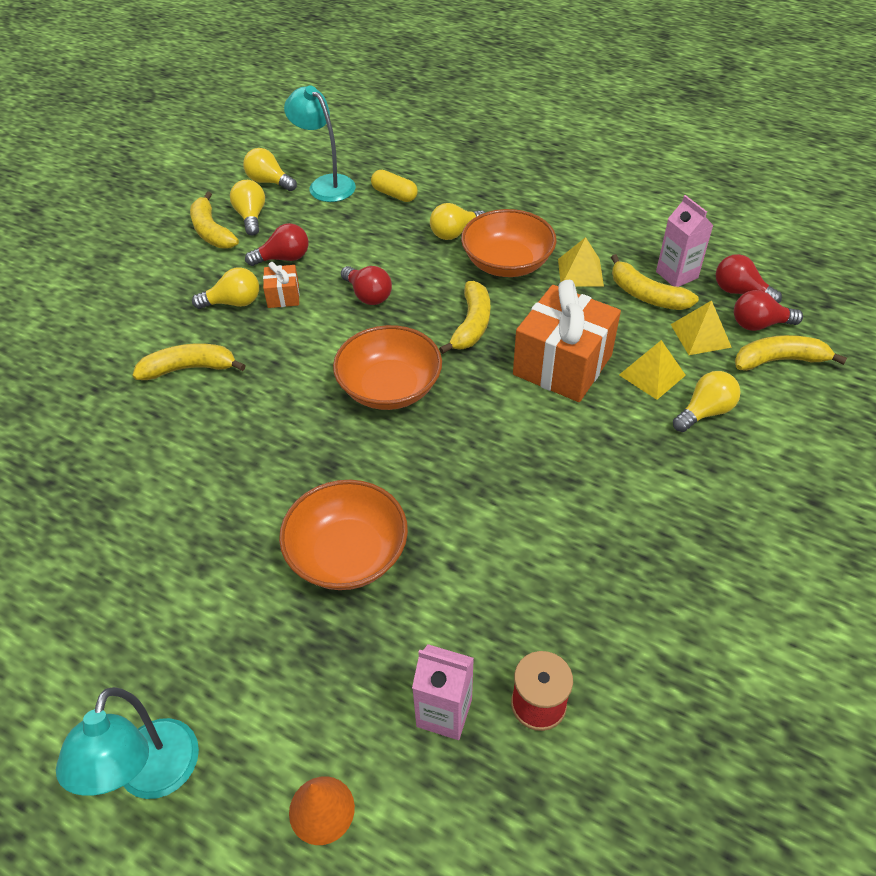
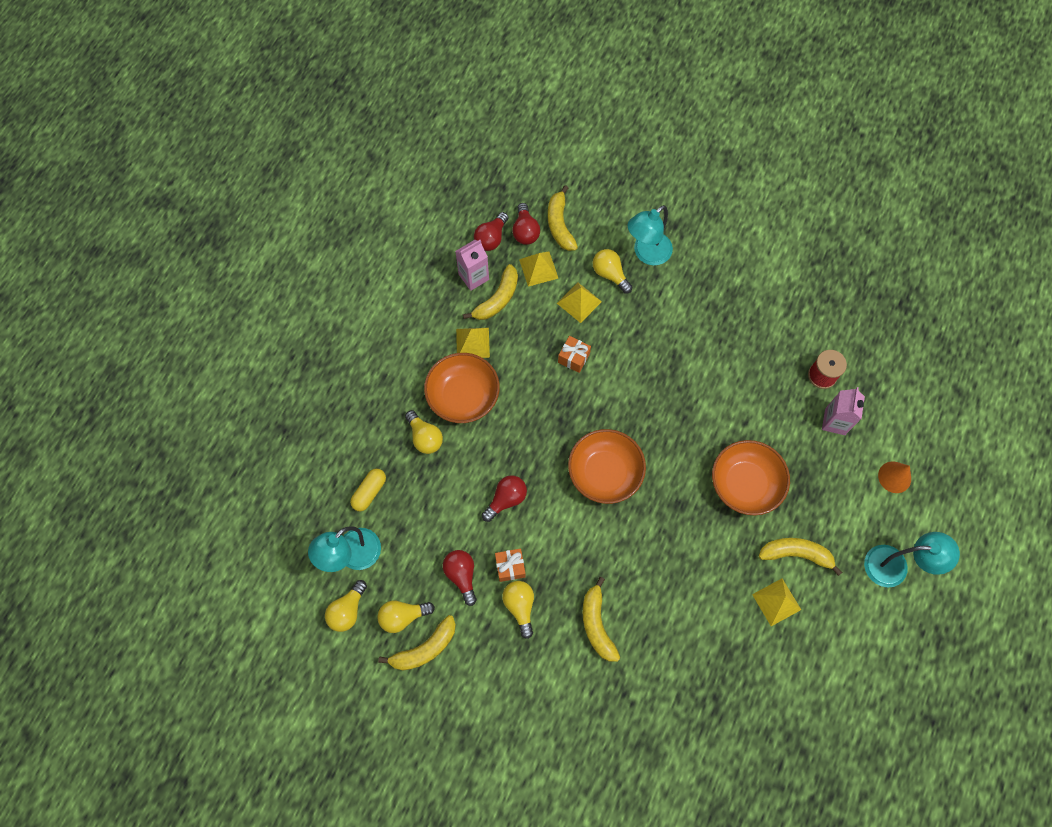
camera: 95 degrees left, 20 degrees up
(152, 574) = (776, 602): none -> yellow pyramid
(471, 325) = (536, 420): yellow banana -> yellow banana (796, 554)
(562, 365) = (573, 358): orange gift -> orange gift, size x0.46
(750, 459) = (647, 254): none -> turquoise lamp

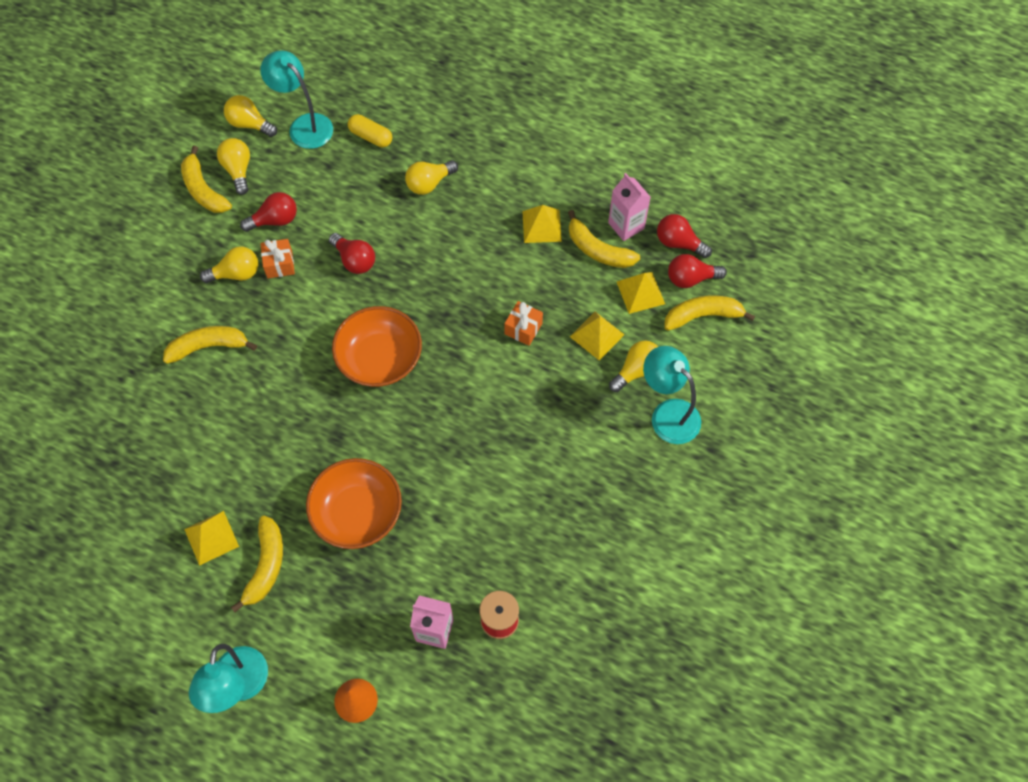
camera: 90 degrees right, 5 degrees down
(463, 396) = (477, 218): orange bowl -> none

